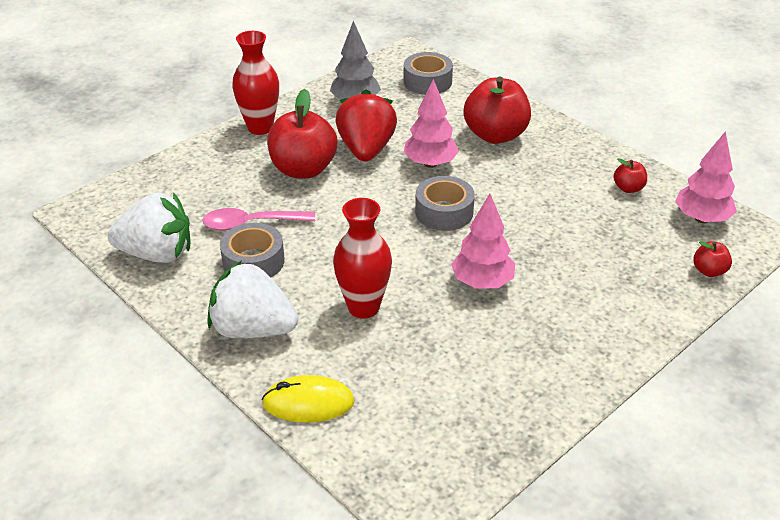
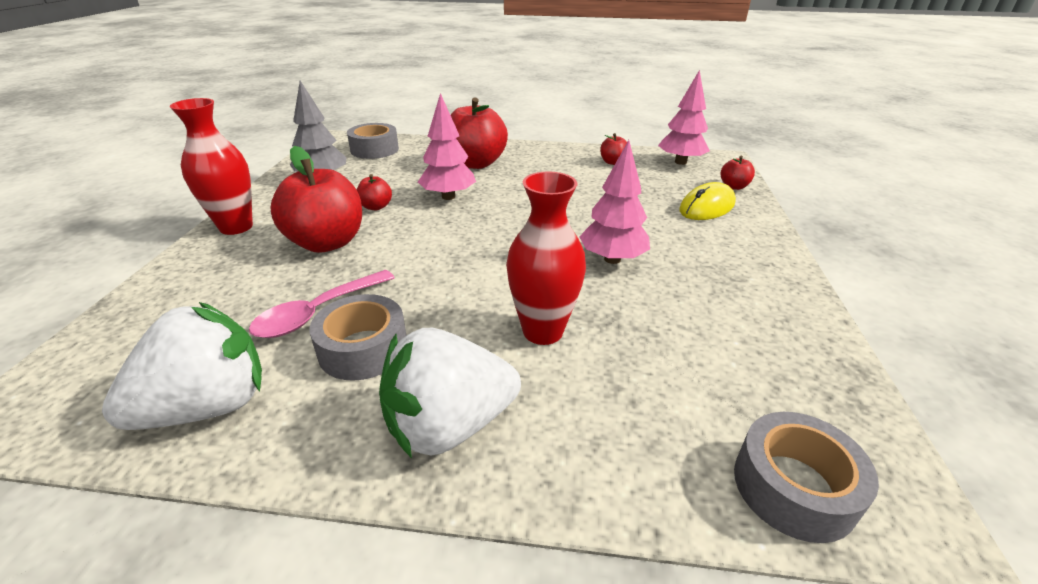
camera: 40 degrees left, 5 degrees down
(308, 403) = (624, 472): yellow mouse -> yellow mouse (707, 207)
(366, 150) = (376, 207): red strawberry -> red apple
(444, 212) = (507, 224): grey tape -> grey tape (793, 487)

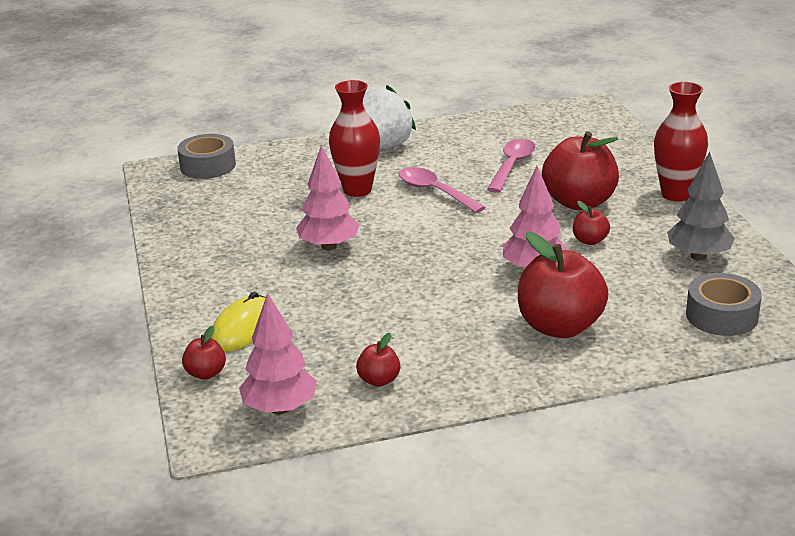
camera: 160 degrees right, 5 degrees down
(208, 406) = (505, 127): white strawberry -> none
(363, 348) = (459, 159): grey tape -> none
(450, 298) = (435, 192): none -> pink spoon

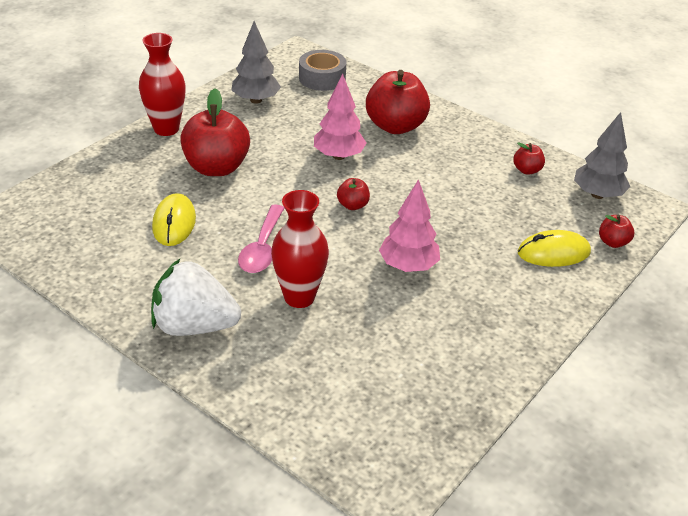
camera: 130 degrees left, 10 degrees up
(208, 166) = (345, 446): grey tape -> none
(280, 408) = (597, 194): pink tree -> grey tree
(512, 166) = (174, 223): pink spoon -> yellow mouse
(590, 241) = (275, 146): red apple -> red apple (352, 205)

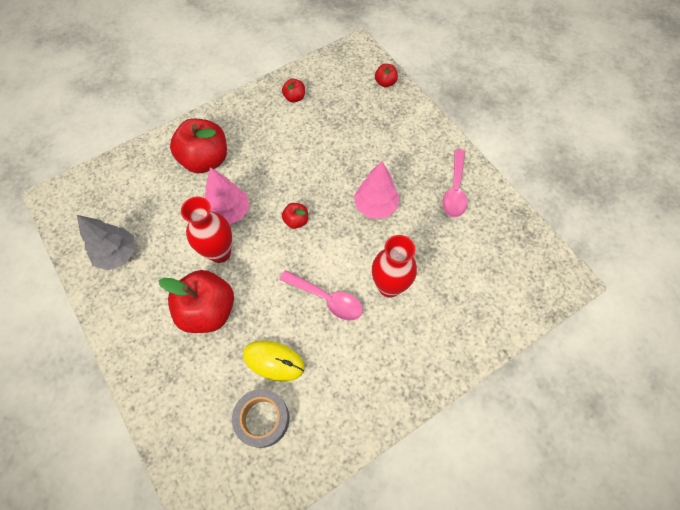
camera: 70 degrees left, 25 degrees up
(166, 129) = (129, 342): red vase -> red vase (220, 252)
(194, 326) = (402, 368): white strawberry -> none
(322, 78) = (108, 191): grey tape -> grey tape (262, 419)
(478, 339) = (455, 190): none -> pink spoon
(553, 253) = (386, 118): yellow mouse -> none
(597, 194) = (335, 70): grey tree -> none

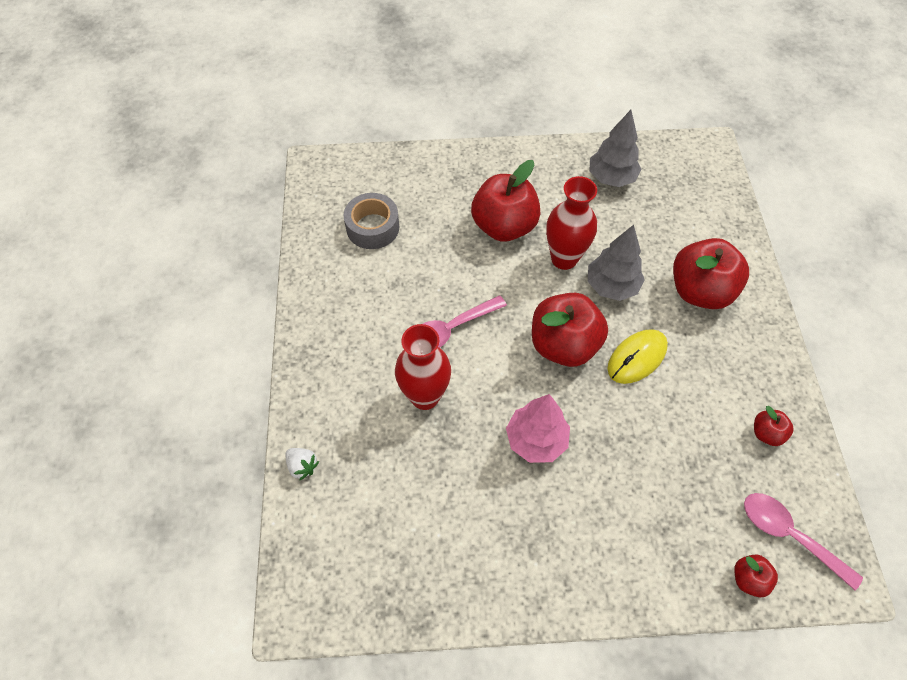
camera: 120 degrees right, 5 degrees down
(229, 212) = (611, 286): pink tree -> grey tree
(273, 361) = (418, 256): yellow mouse -> yellow mouse (637, 358)
(296, 221) = (563, 345): red apple -> red apple, size x2.15
(455, 190) = (506, 556): pink spoon -> pink spoon (789, 535)
(490, 335) = (302, 466): none -> white strawberry

